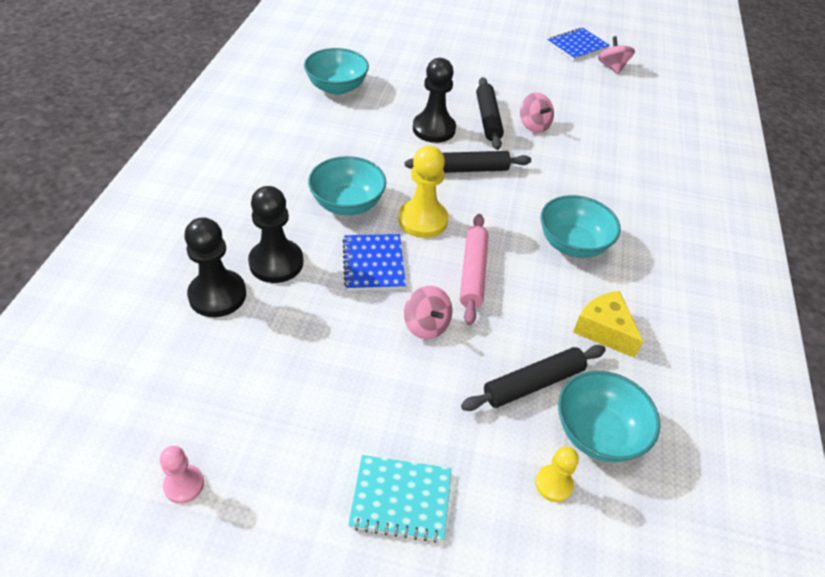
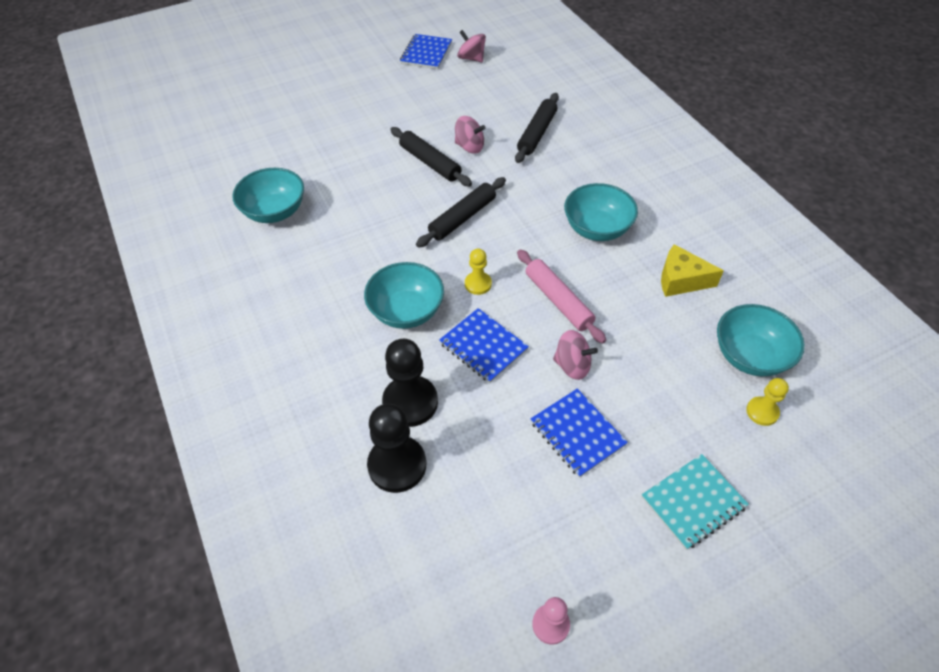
camera: 35 degrees left, 5 degrees up
(369, 374) = (577, 433): none -> blue notebook
(423, 220) = (478, 284): yellow pawn -> yellow pawn, size x0.56
(434, 129) = (399, 199): black pawn -> none
(533, 383) = (681, 353): black rolling pin -> black rolling pin (537, 133)

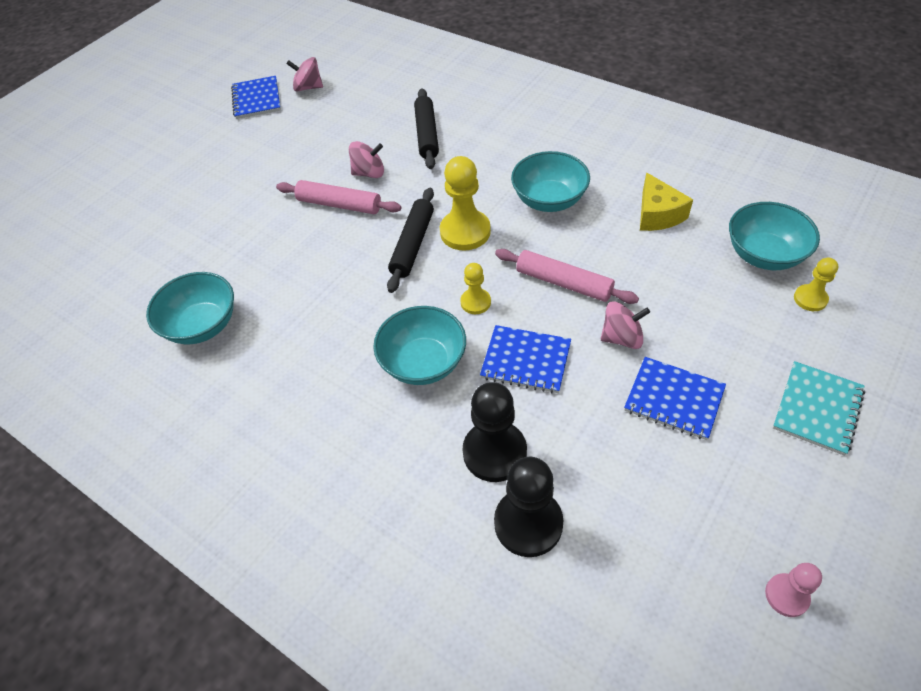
camera: 25 degrees left, 0 degrees up
(430, 163) = (339, 205): black rolling pin -> pink rolling pin
(510, 225) = (465, 232): none -> yellow pawn
(681, 280) = (657, 214): yellow cheese -> yellow cheese turned 90 degrees counterclockwise

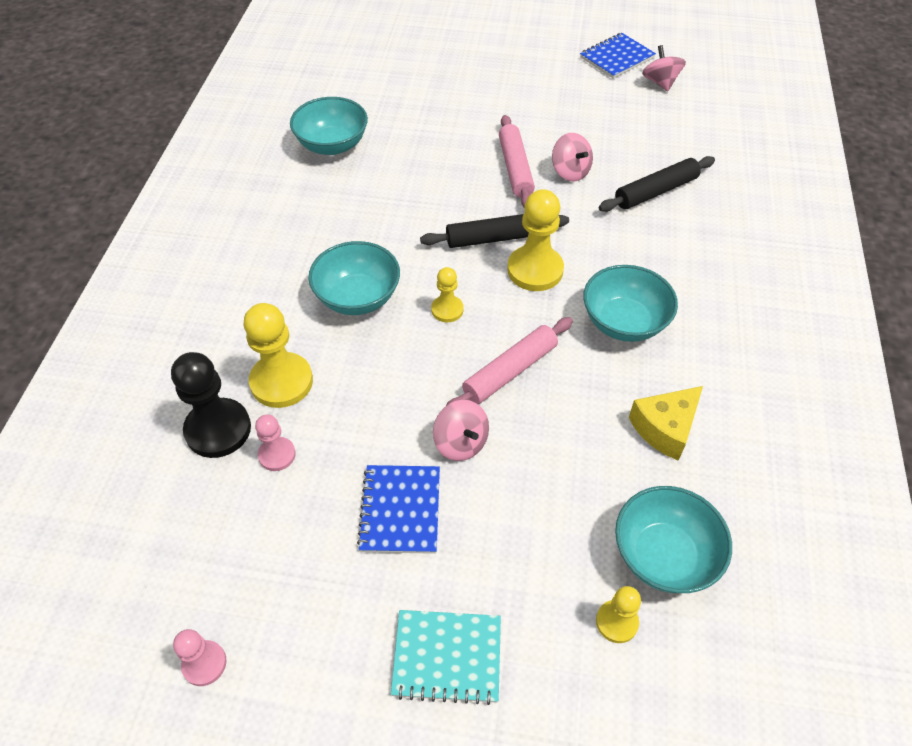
camera: 60 degrees right, 0 degrees up
(494, 452) = (281, 382): black pawn -> yellow pawn
(526, 361) = (394, 372): blue notebook -> none
(564, 283) = (510, 371): pink rolling pin -> pink rolling pin turned 45 degrees clockwise
(580, 478) = (277, 455): none -> pink pawn

